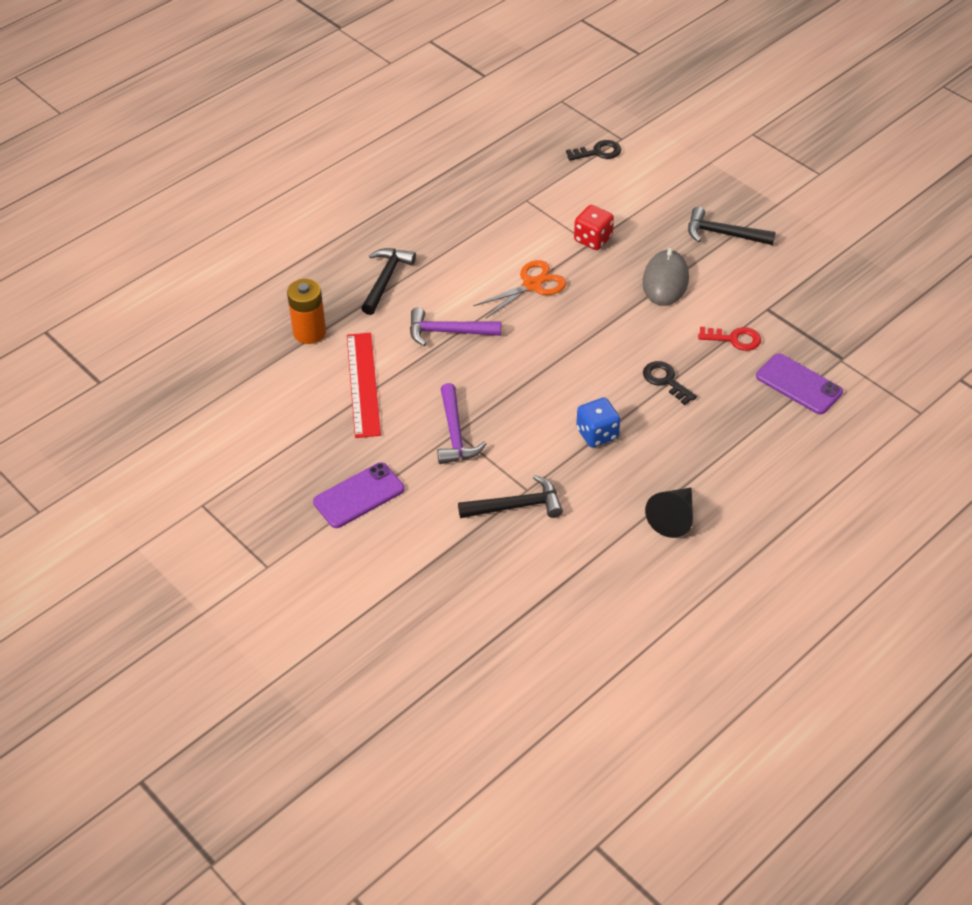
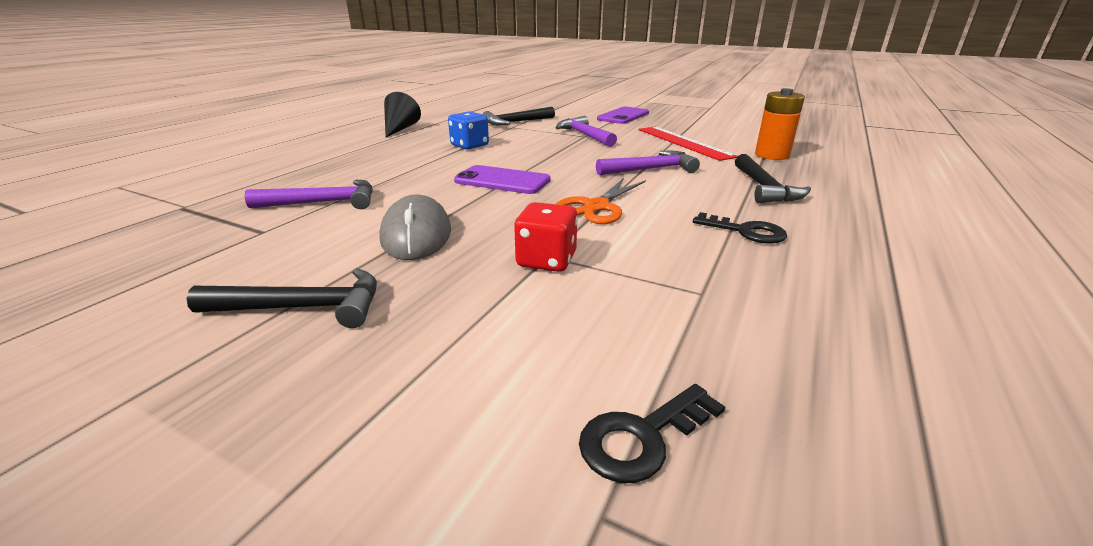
camera: 160 degrees right, 20 degrees down
(666, 381) = (410, 171): black key -> black key (745, 231)
(734, 339) = (323, 203): red key -> purple hammer
(798, 384) = (256, 185): purple phone -> purple phone (502, 181)

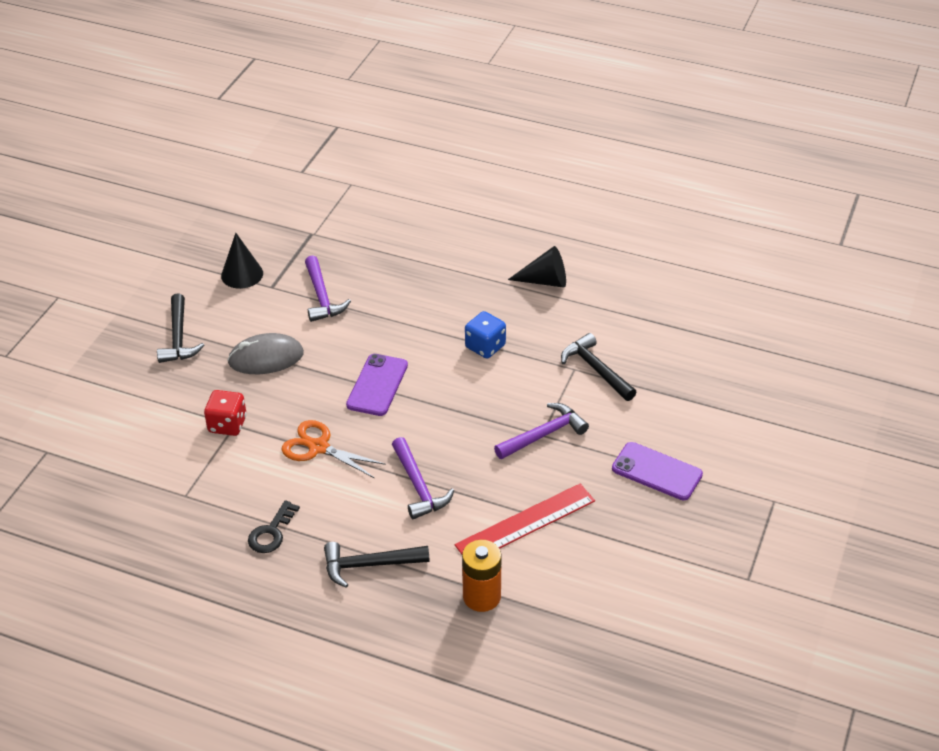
camera: 85 degrees right, 15 degrees up
(201, 252) = (242, 274): none -> black cone
(642, 437) = (78, 463): black key -> none

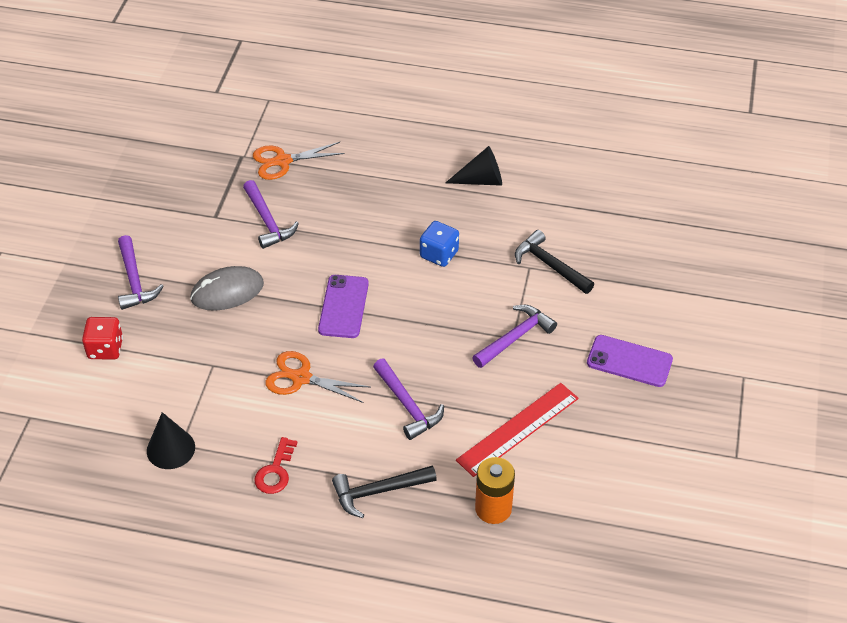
camera: 10 degrees left, 5 degrees up
(178, 337) = (134, 280): black hammer -> purple hammer
(227, 424) = (205, 365): red dice -> red dice (105, 349)
(242, 274) = (182, 207): black cone -> black cone (171, 449)
(271, 532) = (275, 471): black key -> red key
(350, 242) = (282, 161): none -> orange scissors

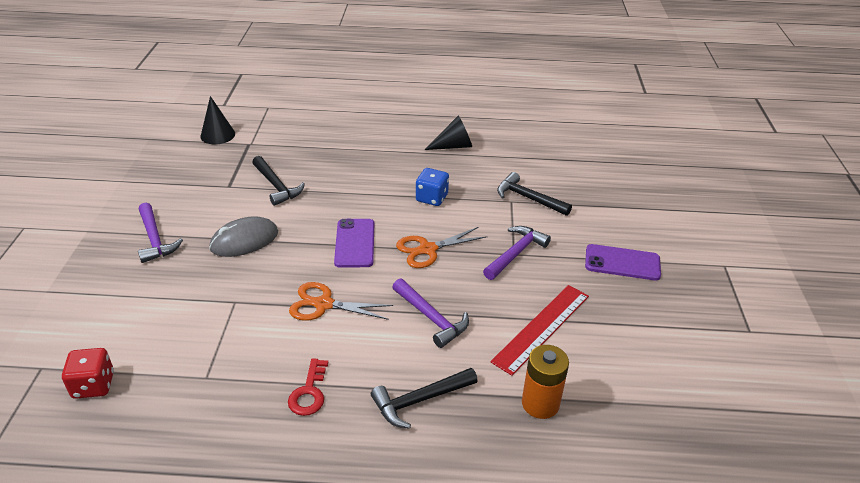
camera: 10 degrees left, 10 degrees down
(105, 349) = (125, 297): red dice -> red dice (93, 385)
(171, 449) = (195, 382): black cone -> black cone (218, 135)
(267, 221) = (276, 186): purple hammer -> black hammer
(282, 161) = (285, 145): orange scissors -> orange scissors (428, 249)

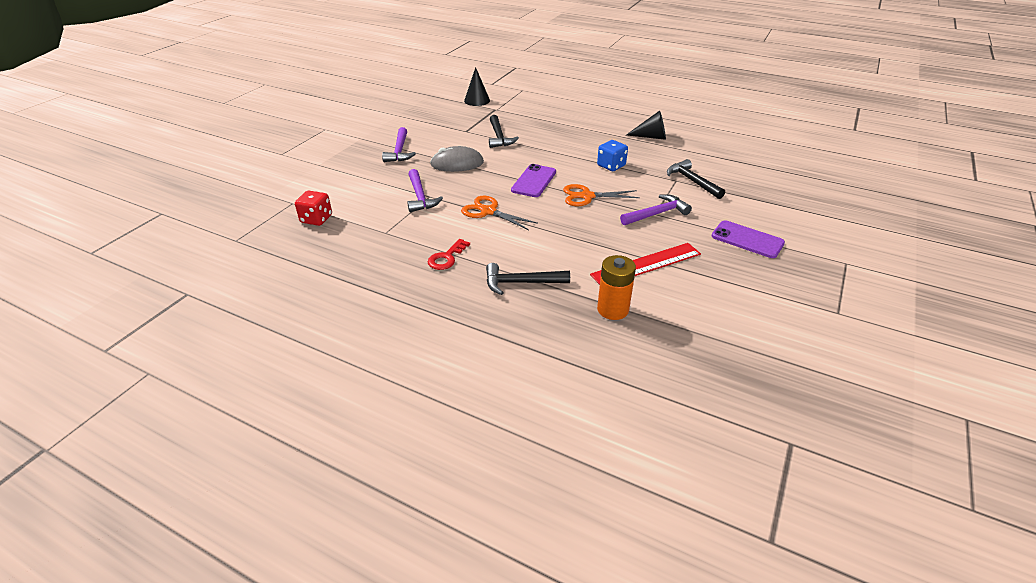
camera: 25 degrees right, 0 degrees up
(431, 318) = (562, 237): purple hammer -> purple hammer (420, 197)

